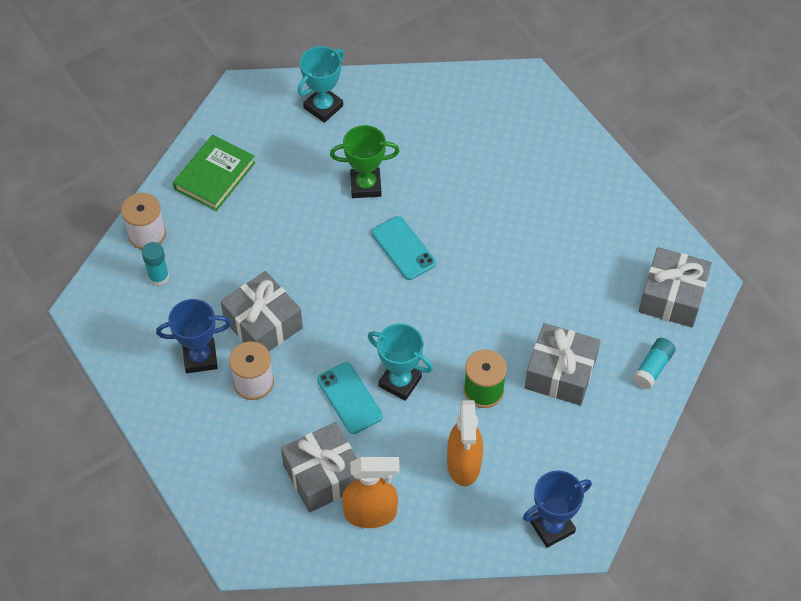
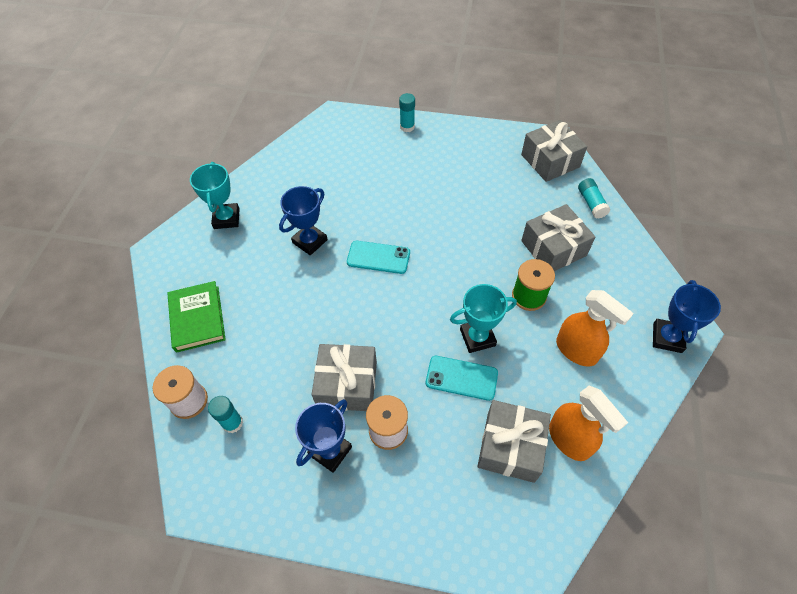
camera: 45 degrees left, 0 degrees up
(365, 185) = (310, 241): green trophy -> blue trophy
(371, 513) = (569, 440): orange spray bottle -> orange spray bottle turned 105 degrees clockwise
(580, 148) = (407, 127): none -> turquoise glue stick

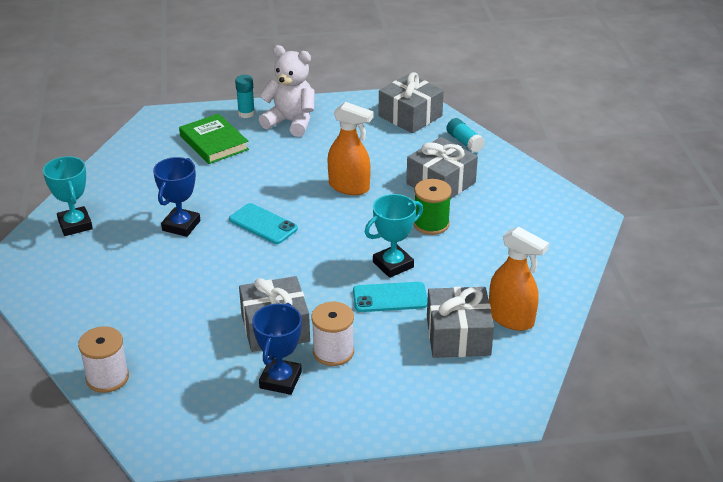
camera: 20 degrees left, 20 degrees down
(197, 318) = (83, 312): green book -> green book (214, 142)
(233, 423) = (166, 383): turquoise glue stick -> none
(378, 257) = (263, 224): turquoise phone -> turquoise phone turned 45 degrees clockwise
(442, 145) = (291, 122): none -> white teddy bear
(576, 350) = (493, 254): orange spray bottle -> orange spray bottle (349, 187)
(667, 338) = (573, 228): blue trophy -> none

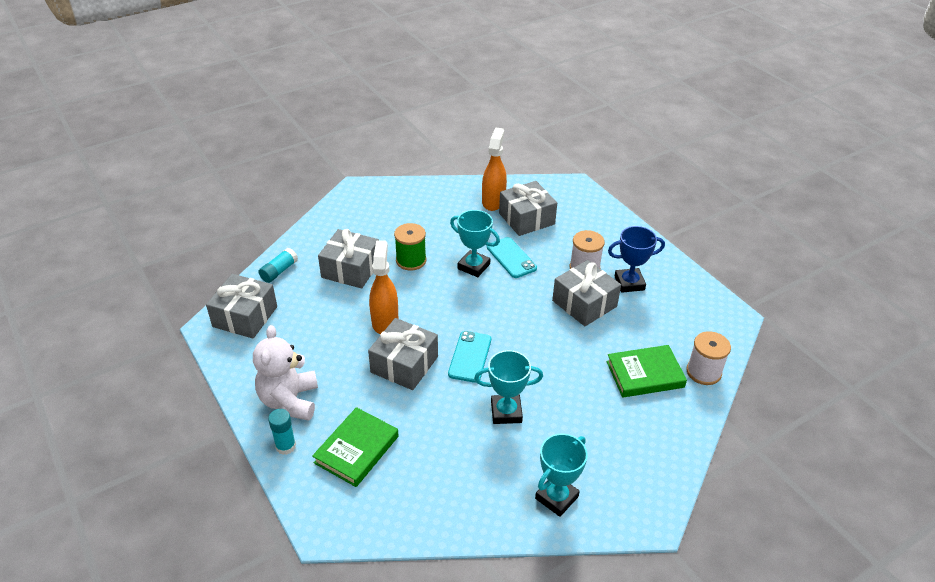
camera: 115 degrees left, 5 degrees up
(144, 331) = (645, 374): none -> green book
(181, 225) = (506, 412): blue trophy -> turquoise trophy
(284, 185) = (404, 364): none -> grey gift

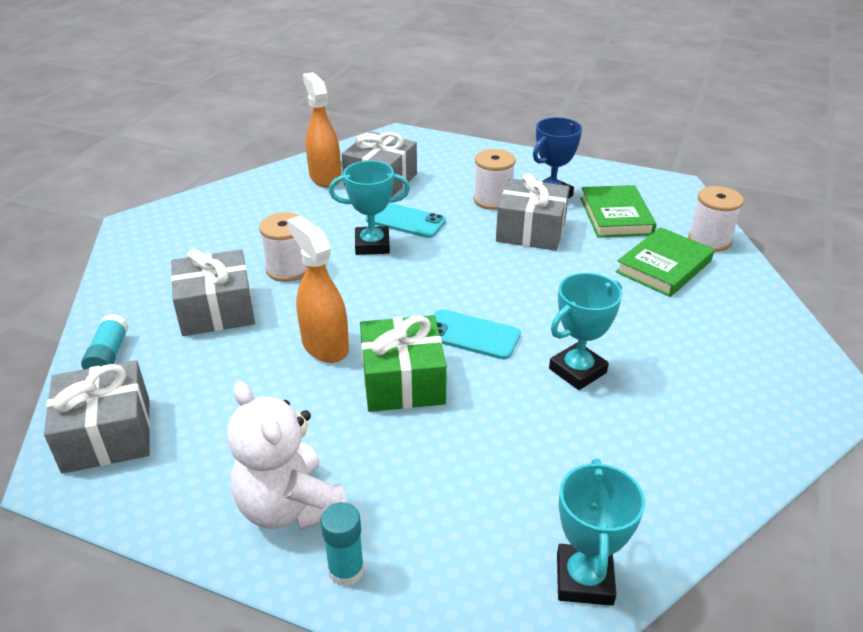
camera: 35 degrees left, 5 degrees down
(356, 449) = (451, 514): green book -> green book (615, 216)
(404, 364) = (403, 381): grey gift -> green gift
(411, 260) = (288, 269): green spool -> white spool
(470, 357) = (471, 335): turquoise phone -> turquoise phone turned 45 degrees counterclockwise
(556, 497) = (732, 428): turquoise trophy -> turquoise trophy (584, 579)

